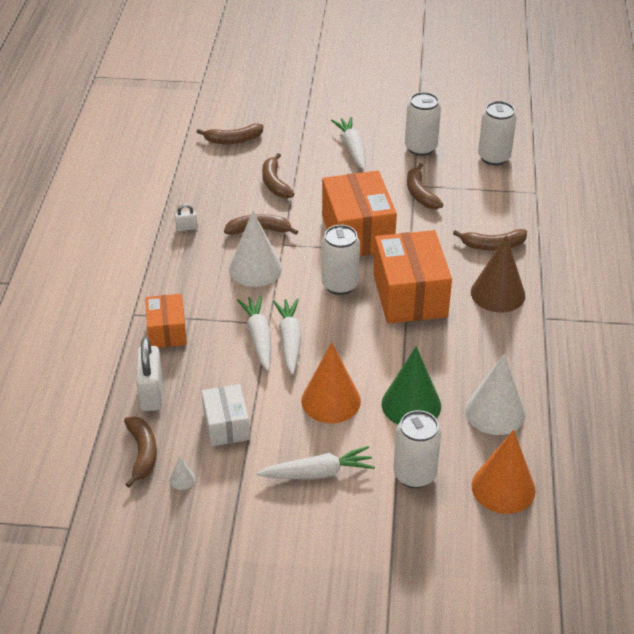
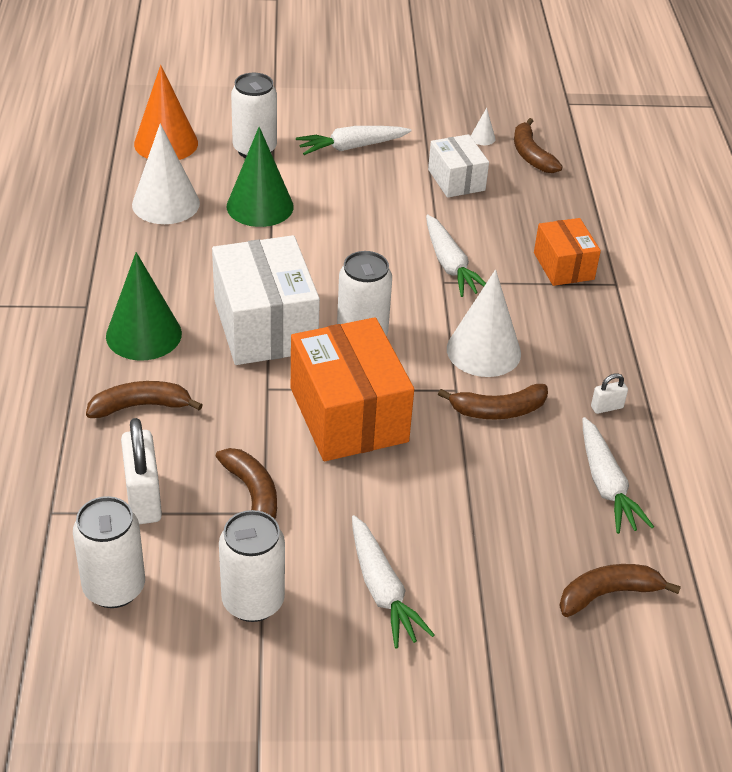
camera: 170 degrees right, 0 degrees up
(151, 393) = (548, 204): white padlock -> white padlock (143, 498)
(275, 183) = (501, 500): brown banana -> none
(289, 340) = (411, 263): white carrot -> white carrot (606, 485)
(331, 400) = (350, 206): orange cone -> none
(410, 295) = (265, 326): orange box -> white box
(498, 293) = (143, 334): brown cone -> green cone

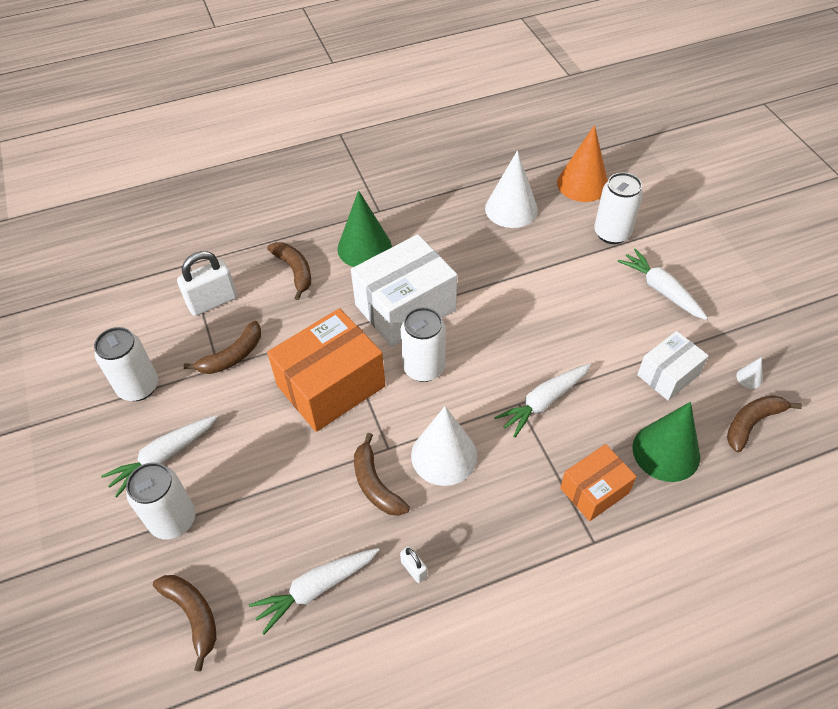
camera: 75 degrees right, 10 degrees up
(114, 588) = (135, 315): white can -> white can (173, 520)
(260, 206) = (542, 259): green cone -> green cone (666, 451)

